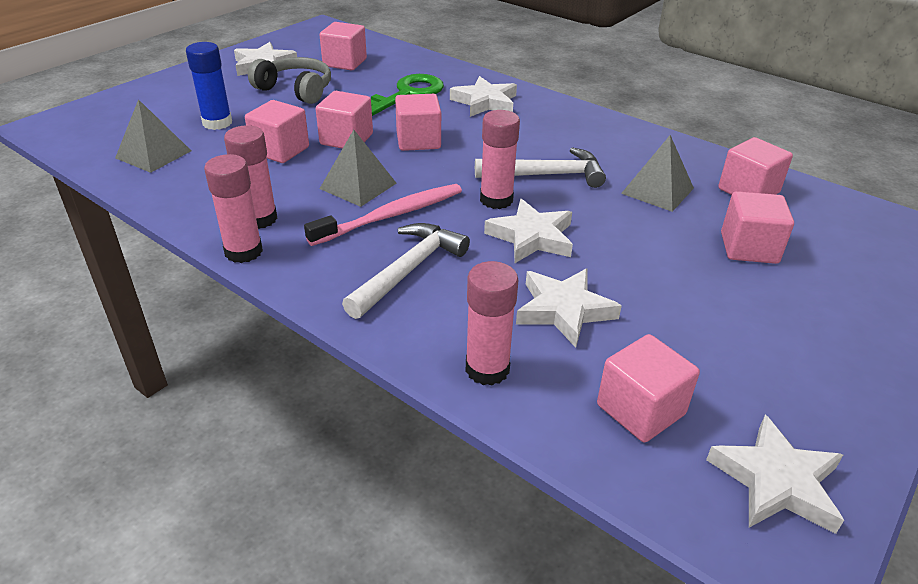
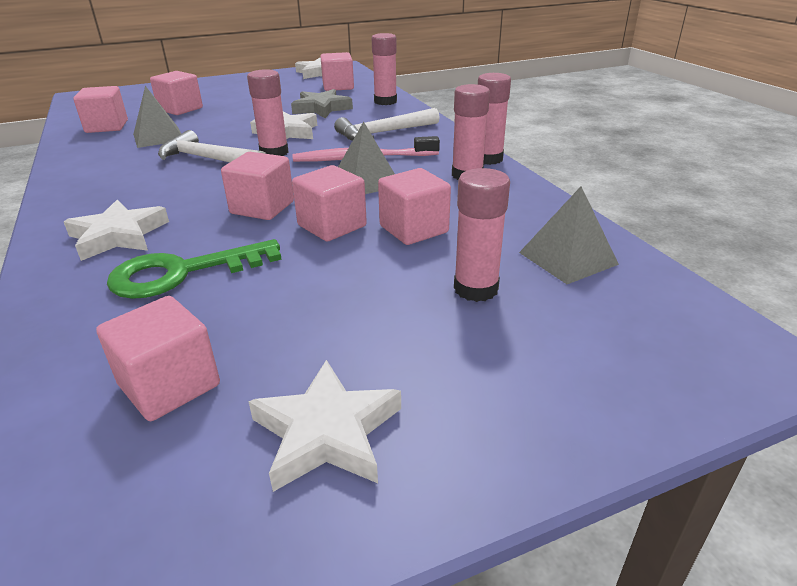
camera: 150 degrees left, 5 degrees down
(217, 123) = (476, 289): blue glue stick -> pink glue stick
(296, 90) = (322, 328): grey headphones -> none
(564, 310) = (321, 108): white star -> grey star

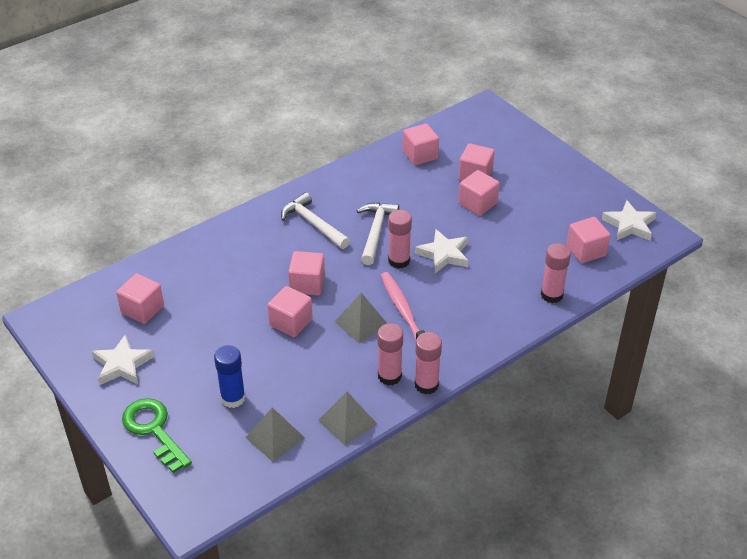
camera: 75 degrees right, 10 degrees up
(118, 235) = (258, 239): white star -> none
(158, 137) = (409, 190): grey pyramid -> grey pyramid (348, 422)
(183, 272) = (226, 279): green key -> green key (154, 430)
(321, 108) = (512, 258): grey star -> none
(383, 133) = (464, 311): white hammer -> white hammer (313, 224)
(414, 229) = (295, 361): pink cube -> pink cube (477, 203)
(476, 289) = (233, 398): pink glue stick -> blue glue stick

